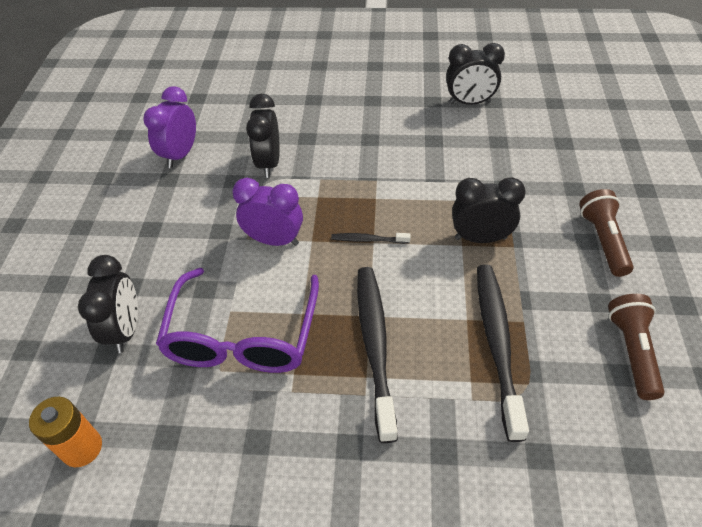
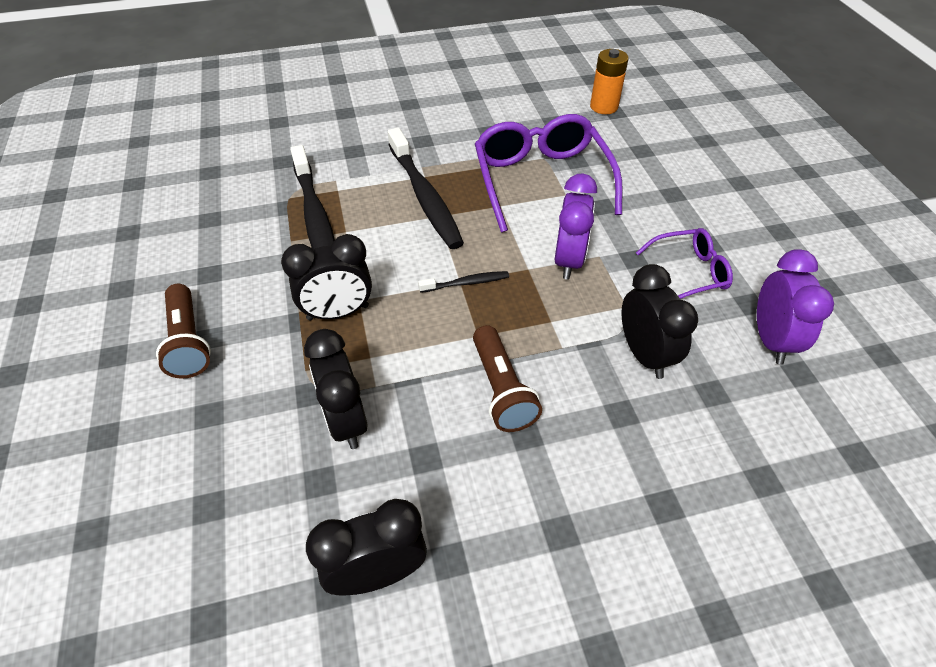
camera: 160 degrees right, 0 degrees up
(125, 330) = (642, 165): black clock -> black clock (346, 421)
(188, 209) = (689, 272): none -> purple glasses
(274, 240) = (568, 260): purple clock -> purple clock turned 75 degrees counterclockwise
(632, 351) = (191, 237): brown flashlight -> brown flashlight (501, 389)

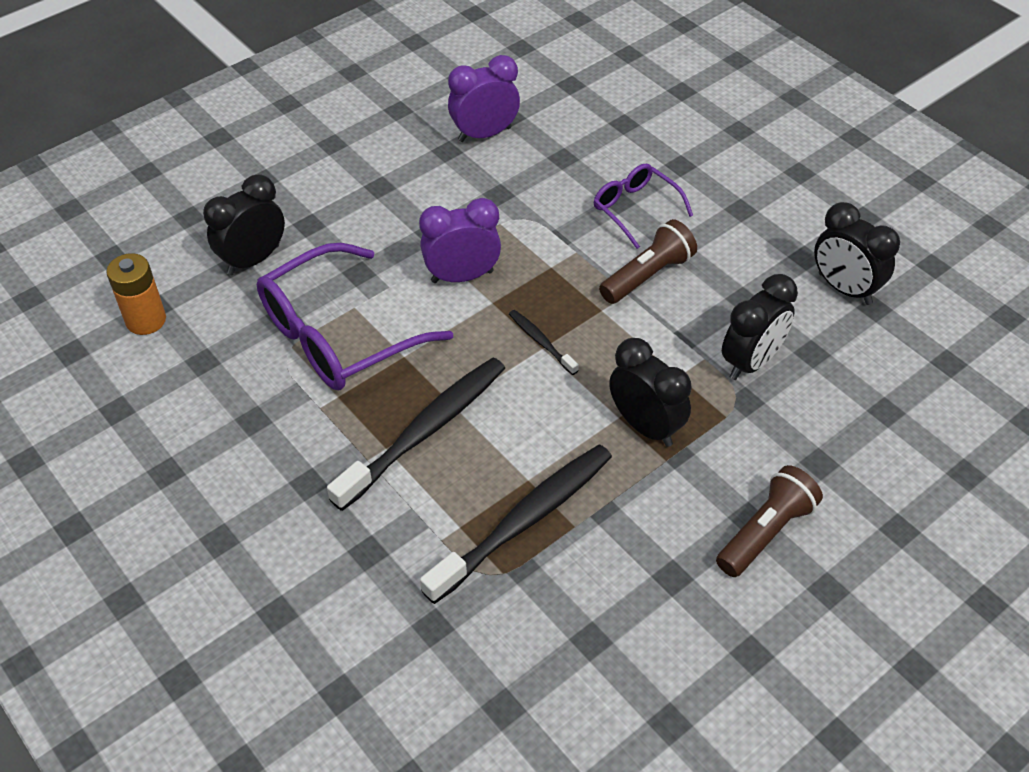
camera: 115 degrees left, 0 degrees up
(644, 354) = (550, 201): black clock -> black clock (253, 260)
(689, 272) = (428, 192): purple glasses -> purple glasses (635, 209)

